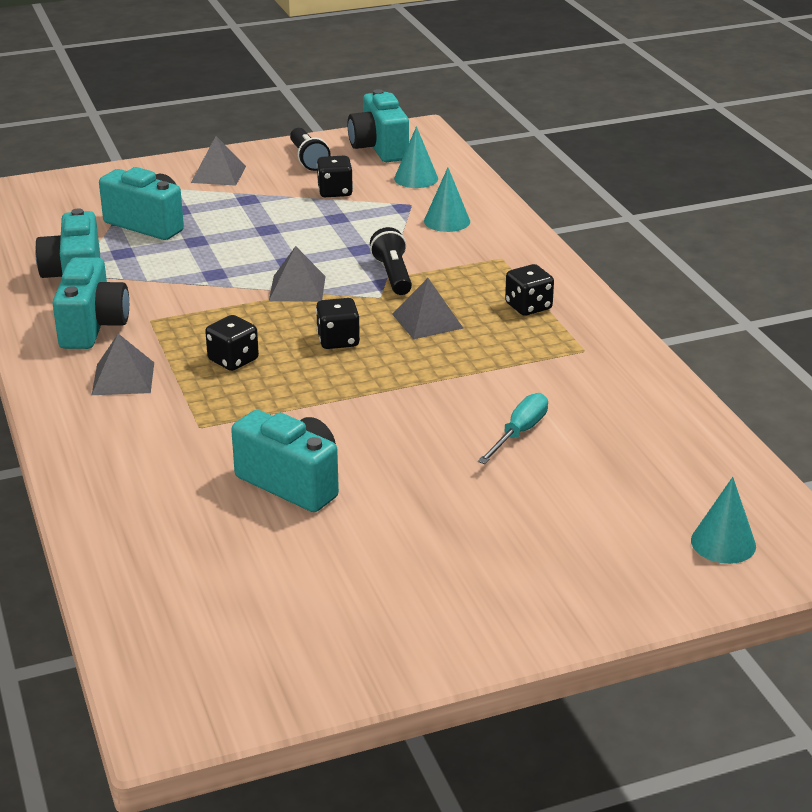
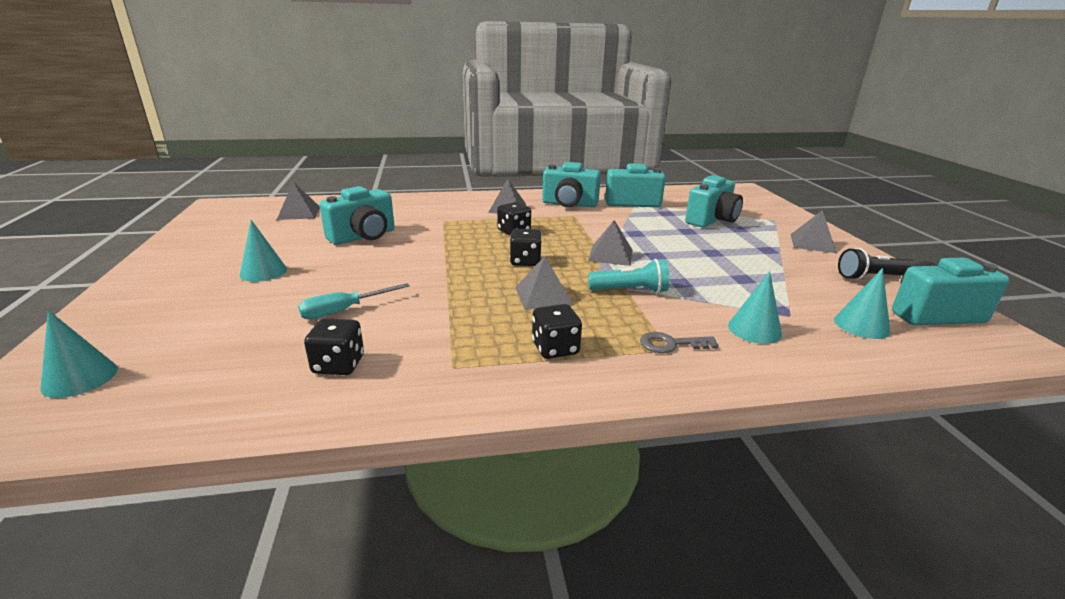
camera: 100 degrees right, 5 degrees down
(194, 588) = (299, 213): none -> grey pyramid
(335, 192) = (801, 282): black dice -> black dice (338, 365)
(393, 275) = (630, 291): black flashlight -> turquoise flashlight
(450, 528) = (263, 272): none -> turquoise cone
(492, 256) = (671, 344): none -> grey key
(519, 433) = (344, 310): turquoise screwdriver -> turquoise screwdriver turned 105 degrees clockwise

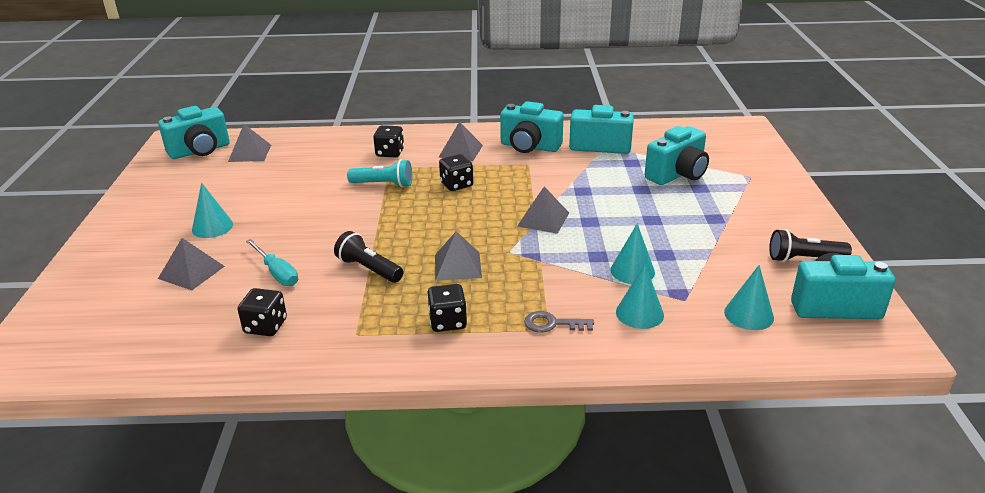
camera: 10 degrees right, 5 degrees up
(80, 378) = (74, 325): turquoise cone -> turquoise cone (632, 271)
(344, 310) = (277, 273): turquoise screwdriver -> turquoise screwdriver turned 105 degrees counterclockwise
(363, 236) = (307, 187): turquoise camera -> turquoise camera (200, 151)
(448, 302) = (369, 269): none -> black flashlight
(525, 261) = (455, 224): black dice -> black dice (390, 153)
(630, 291) = (543, 264): turquoise flashlight -> turquoise flashlight (383, 184)
(812, 243) = (771, 211): grey pyramid -> grey pyramid (191, 272)

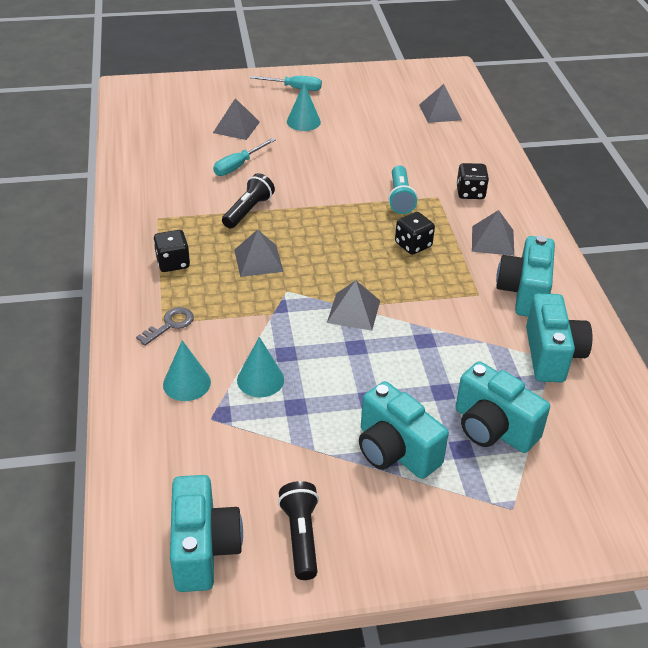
camera: 80 degrees right, 10 degrees up
(134, 229) = (294, 88): none -> turquoise screwdriver
(200, 151) = (435, 86): turquoise camera -> turquoise camera (395, 451)
(265, 326) = (167, 174): black dice -> none
(552, 324) = (170, 325): grey key -> grey key turned 45 degrees clockwise
(749, 315) = (185, 468): turquoise cone -> none

